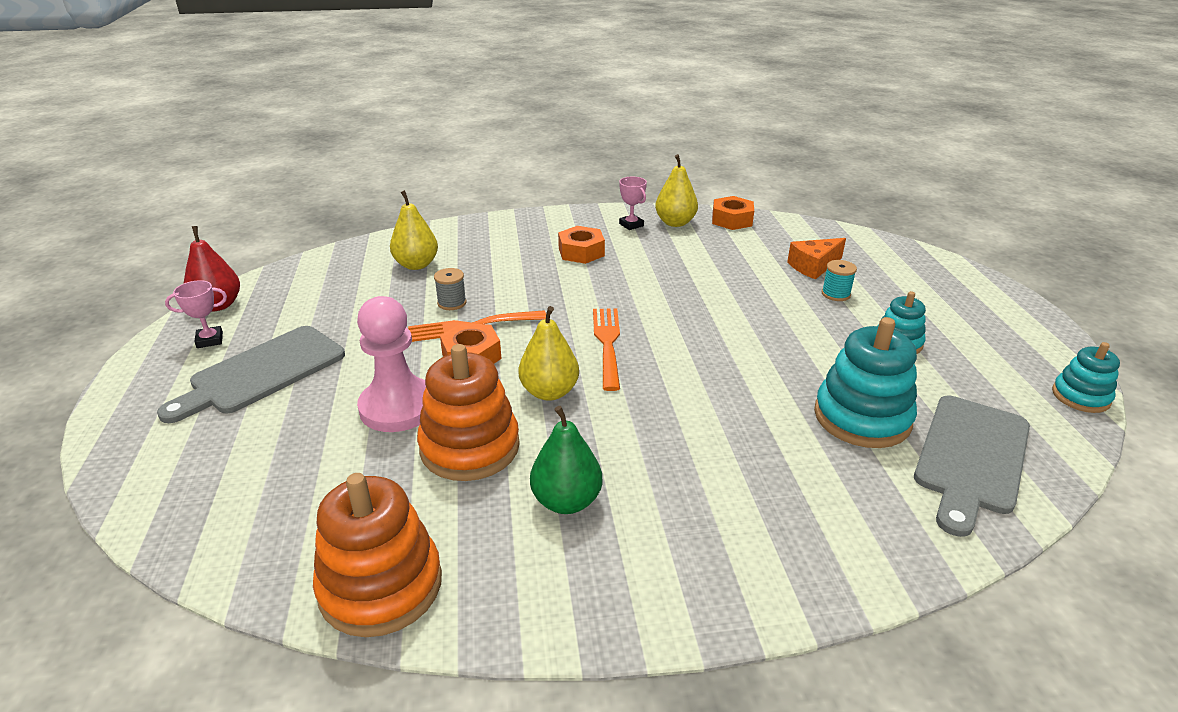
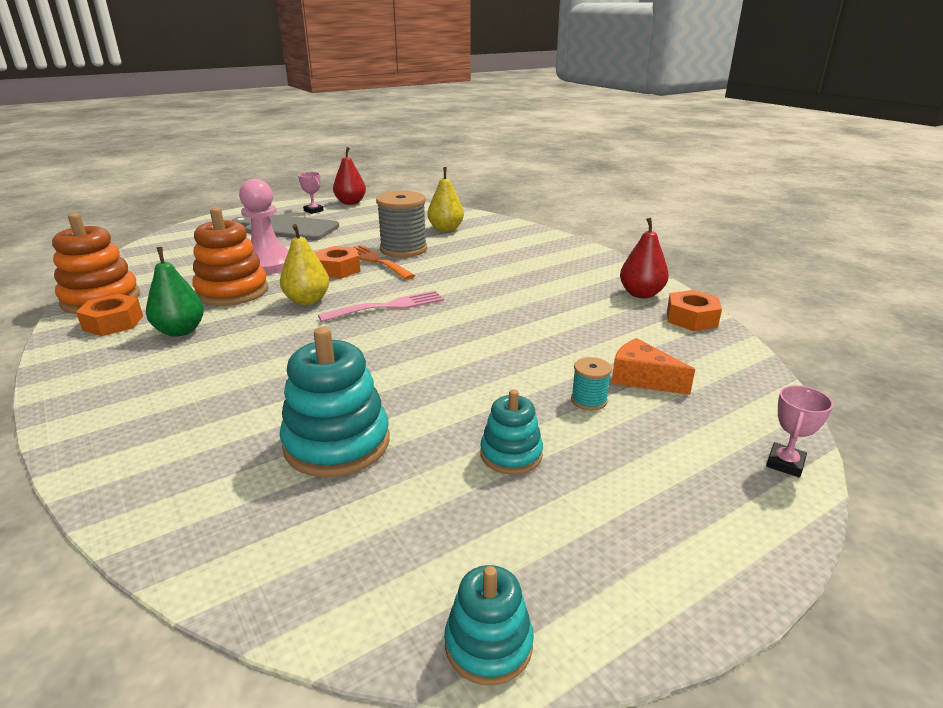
camera: 65 degrees right, 5 degrees down
(452, 303) = (403, 249): grey spool -> grey spool, size x2.10
(581, 252) = (528, 270): orange nut -> orange nut (113, 323)
(607, 343) = (388, 306): orange fork -> pink fork
(631, 225) = (607, 278): pink trophy -> pink trophy (785, 463)
(675, 223) = (641, 294): yellow pear -> red pear
(971, 458) = (289, 527): grey cutting board -> none

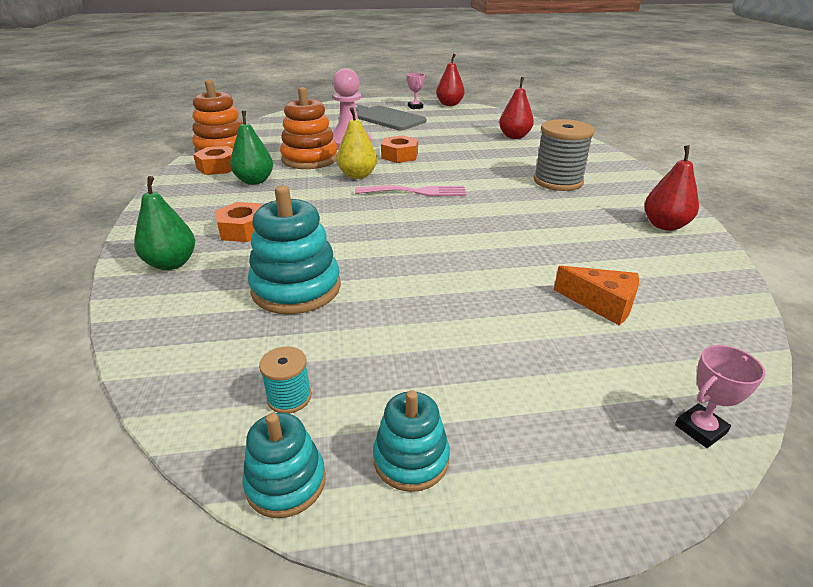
camera: 25 degrees right, 5 degrees up
(150, 456) = (171, 264): none -> green pear
(376, 261) = (434, 154): orange fork -> none
(403, 249) = (464, 148): grey spool -> grey spool (558, 181)
(446, 229) = (514, 136): yellow pear -> red pear
(511, 454) = (424, 336): turquoise stacking toy -> turquoise stacking toy (411, 459)
(589, 400) = (532, 310): turquoise spool -> turquoise spool (289, 397)
(642, 379) = (602, 304): orange cheese -> orange cheese turned 150 degrees clockwise
(691, 318) = (704, 260): orange nut -> orange nut (243, 230)

